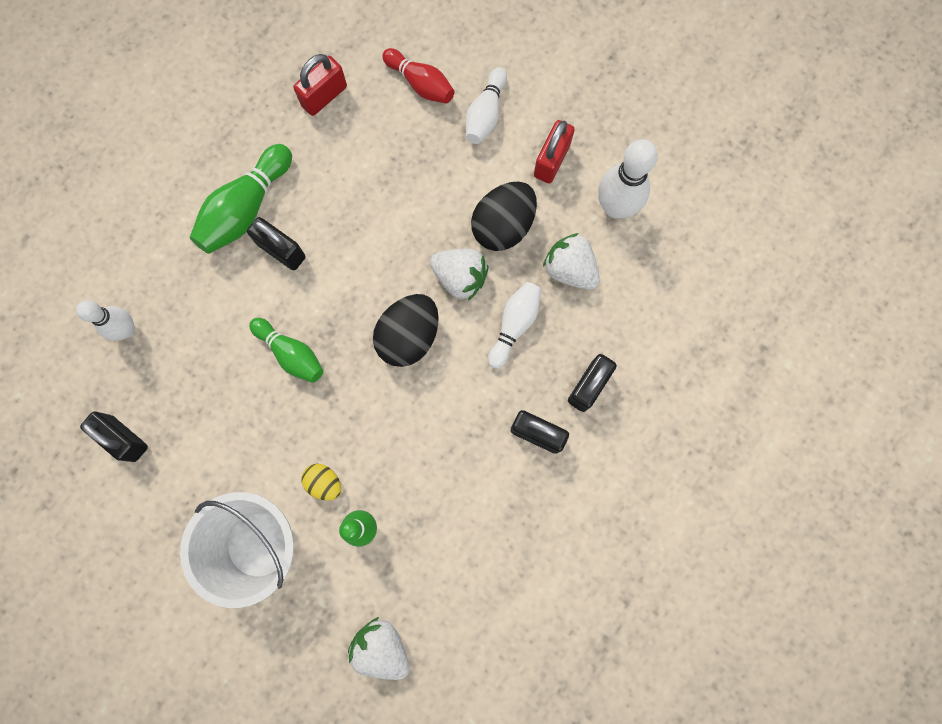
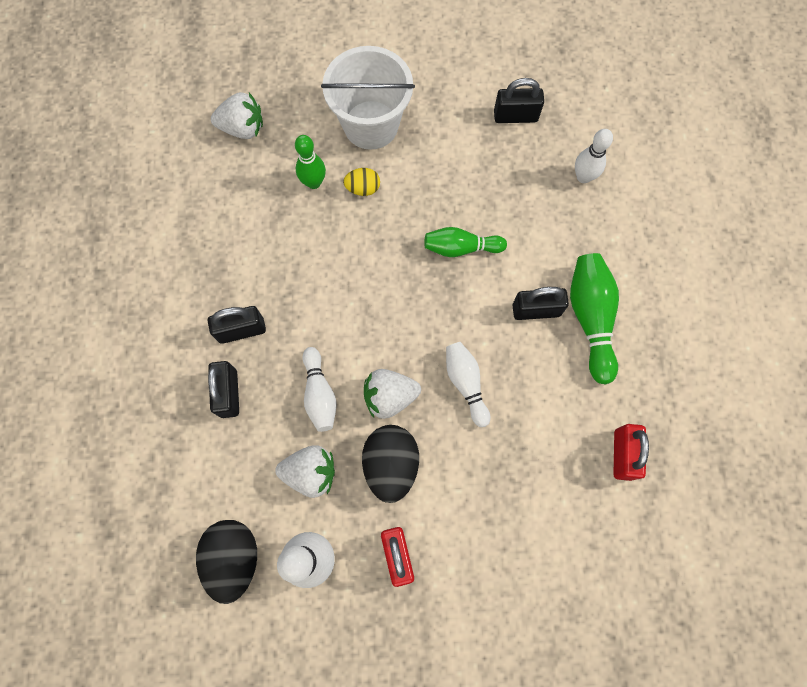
camera: 140 degrees right, 5 degrees down
(409, 336) = (390, 324): black egg -> black egg (234, 558)
(420, 84) = (560, 532): red bowling pin -> none
(485, 114) = (485, 550): white bowling pin -> white bowling pin (466, 383)

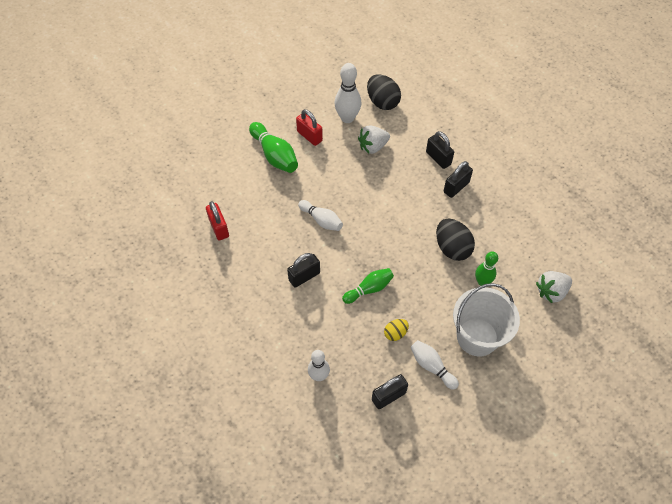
camera: 150 degrees right, 15 degrees down
(319, 394) = (393, 179): white bowling pin -> white bowling pin (431, 366)
(363, 188) = (451, 293): yellow egg -> yellow egg (395, 333)
(389, 396) = (357, 195): white strawberry -> none
(391, 465) = (336, 167): black egg -> black egg (452, 248)
(590, 319) = (270, 288): green bowling pin -> green bowling pin (275, 155)

